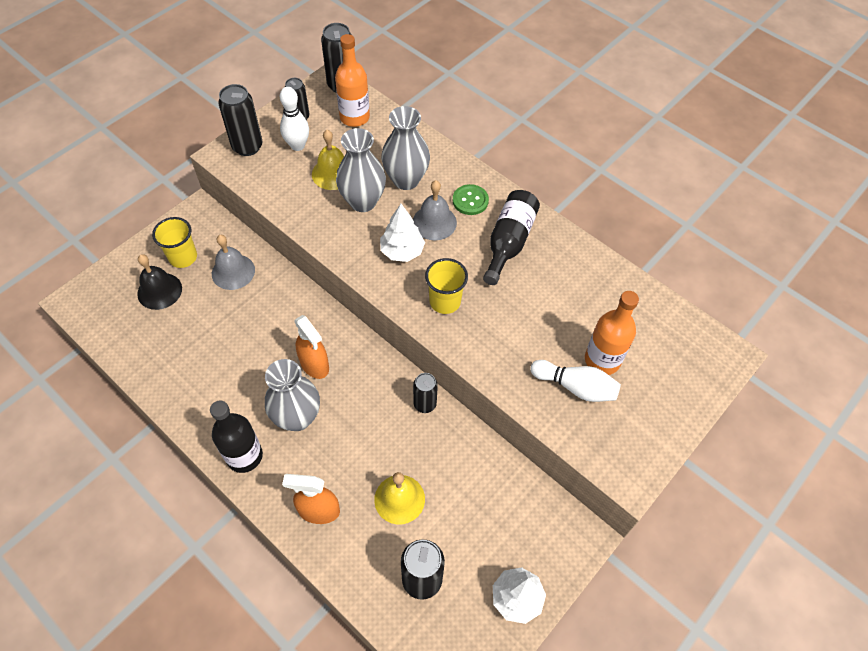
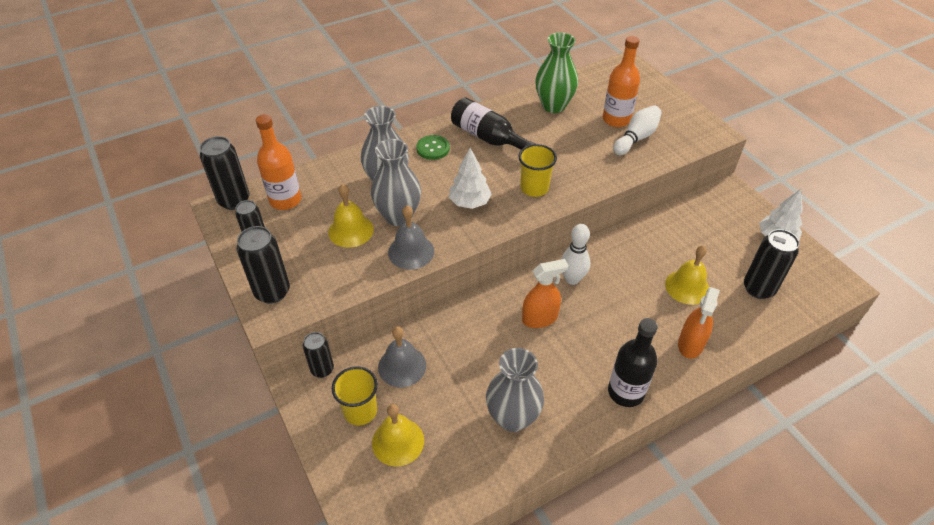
camera: 70 degrees left, 10 degrees down
(159, 291) = (398, 441): black bell -> yellow bell
(297, 146) = (297, 250): white bowling pin -> white bowling pin (572, 279)
(297, 417) = (593, 342): grey vase -> grey vase (512, 417)
(425, 404) = (602, 250): black can -> black can (322, 369)
(434, 222) = (446, 175): grey bell -> grey bell (411, 251)
(596, 291) = (553, 106): none -> green vase

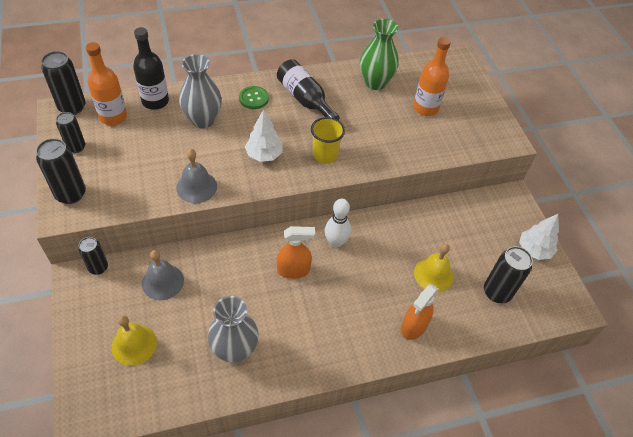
camera: 10 degrees right, 5 degrees up
(351, 230) = (155, 156): yellow bell -> none
(360, 411) = (114, 311): yellow cup -> none
(398, 216) = (199, 153): grey vase -> none
(625, 392) = (339, 354): black bottle -> black bottle (155, 101)
(636, 138) = (435, 129): white bowling pin -> none

